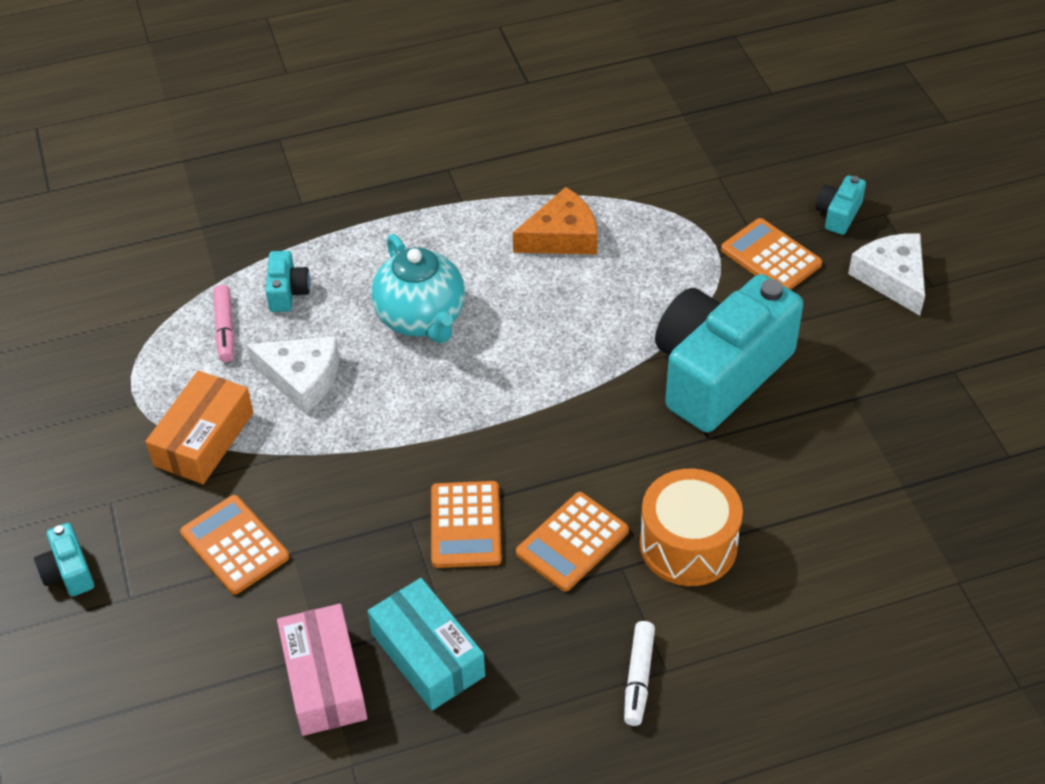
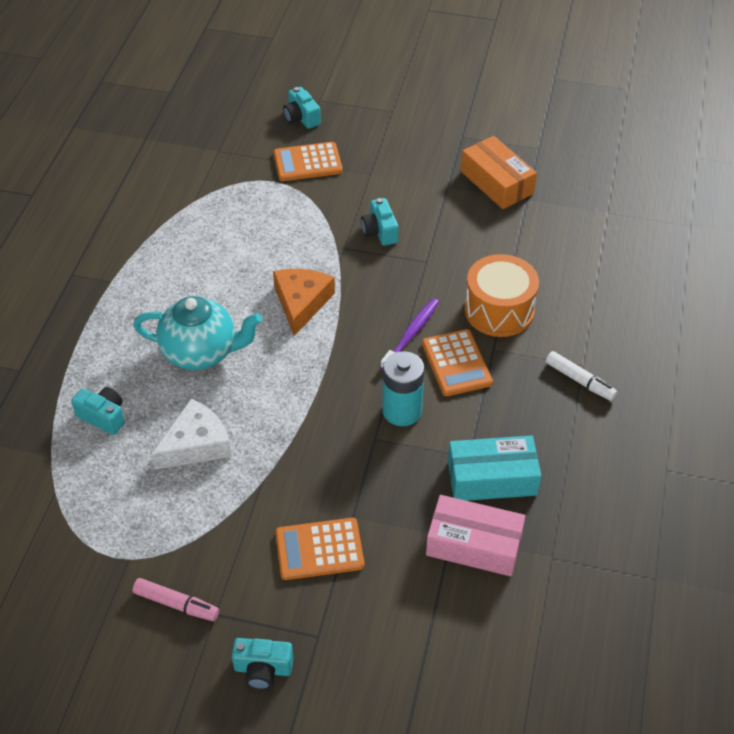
camera: 60 degrees left, 0 degrees up
(204, 439) = (203, 528): orange box -> orange box (497, 182)
(225, 329) = (105, 470): pink marker -> pink marker (176, 604)
(465, 525) = (402, 411): orange calculator -> turquoise battery
(562, 236) = (195, 247): orange cheese -> orange cheese (301, 303)
(585, 479) = (411, 333): none -> purple toothbrush
(719, 373) = (380, 231): turquoise camera -> turquoise camera, size x0.40
(892, 278) = (372, 123): white cheese -> none

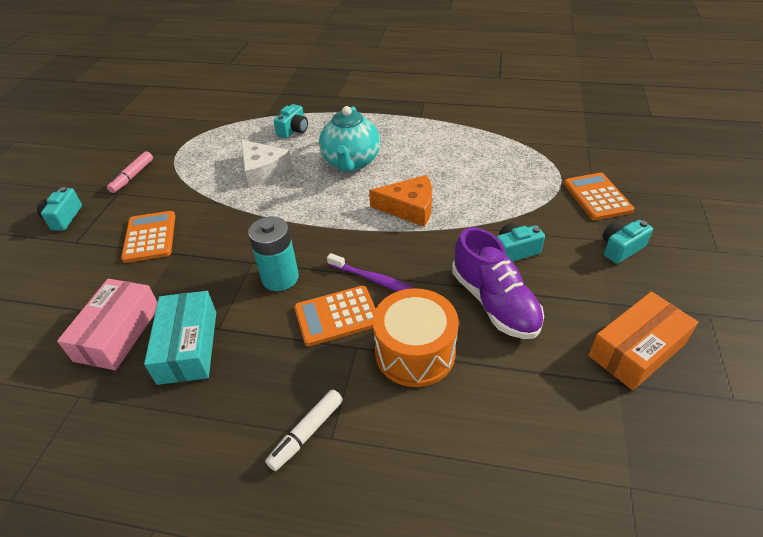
camera: 90 degrees right, 5 degrees down
(301, 118) = (662, 188): turquoise camera -> turquoise camera (620, 248)
(444, 254) = (494, 302): none -> purple shoe

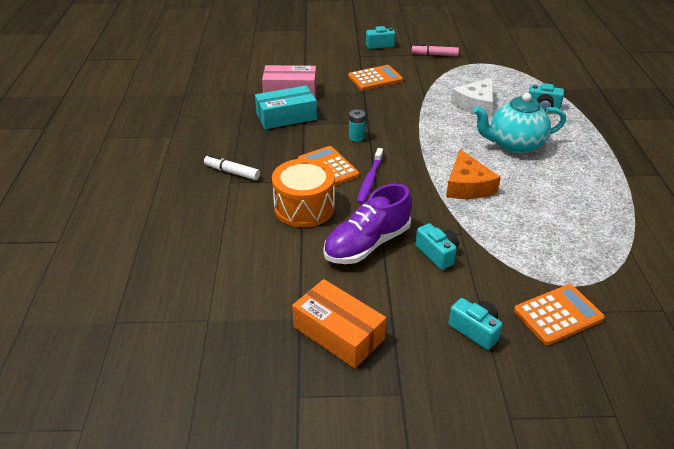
camera: 75 degrees right, 5 degrees down
(280, 278) = (356, 137): turquoise battery -> turquoise battery, size x0.57

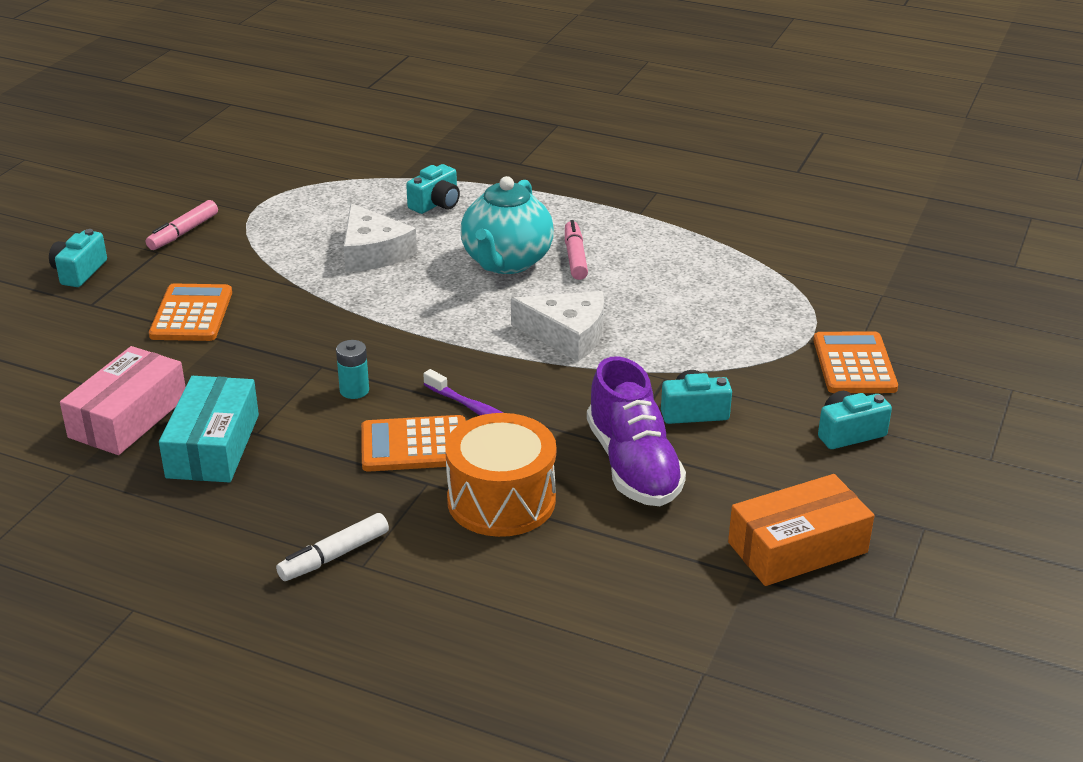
camera: 65 degrees left, 5 degrees down
(467, 186) = (567, 334): orange cheese -> white cheese
(547, 166) = (575, 257): none -> pink marker

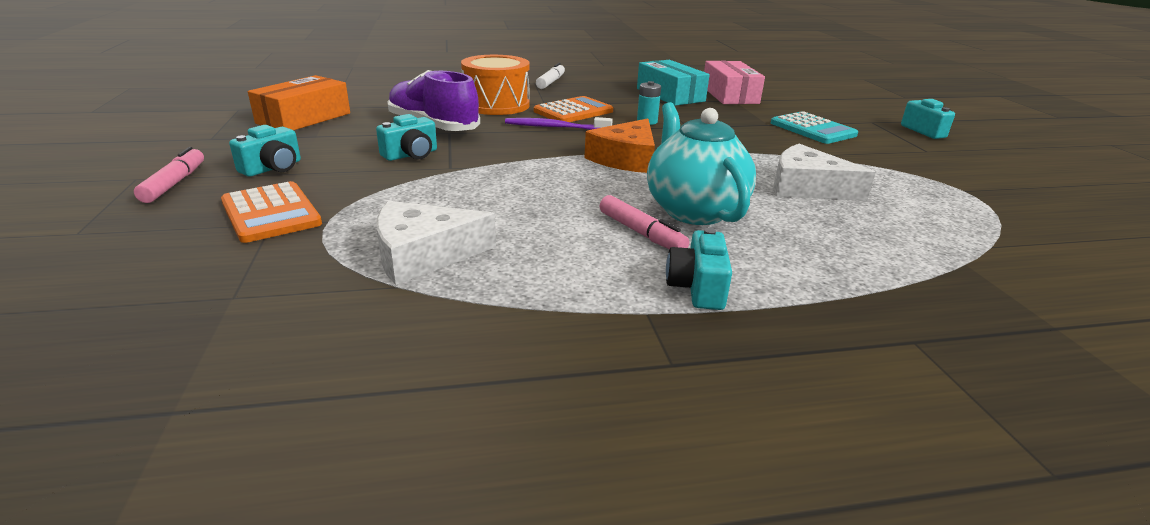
camera: 145 degrees right, 5 degrees down
(183, 233) = (951, 164): pink marker -> pink marker (175, 183)
(192, 314) = (812, 129): orange calculator -> turquoise calculator
(436, 204) = (864, 245): turquoise camera -> turquoise camera (697, 287)
(475, 335) = (626, 159): none -> orange cheese
(567, 334) = (559, 174): white cheese -> white cheese (423, 254)

